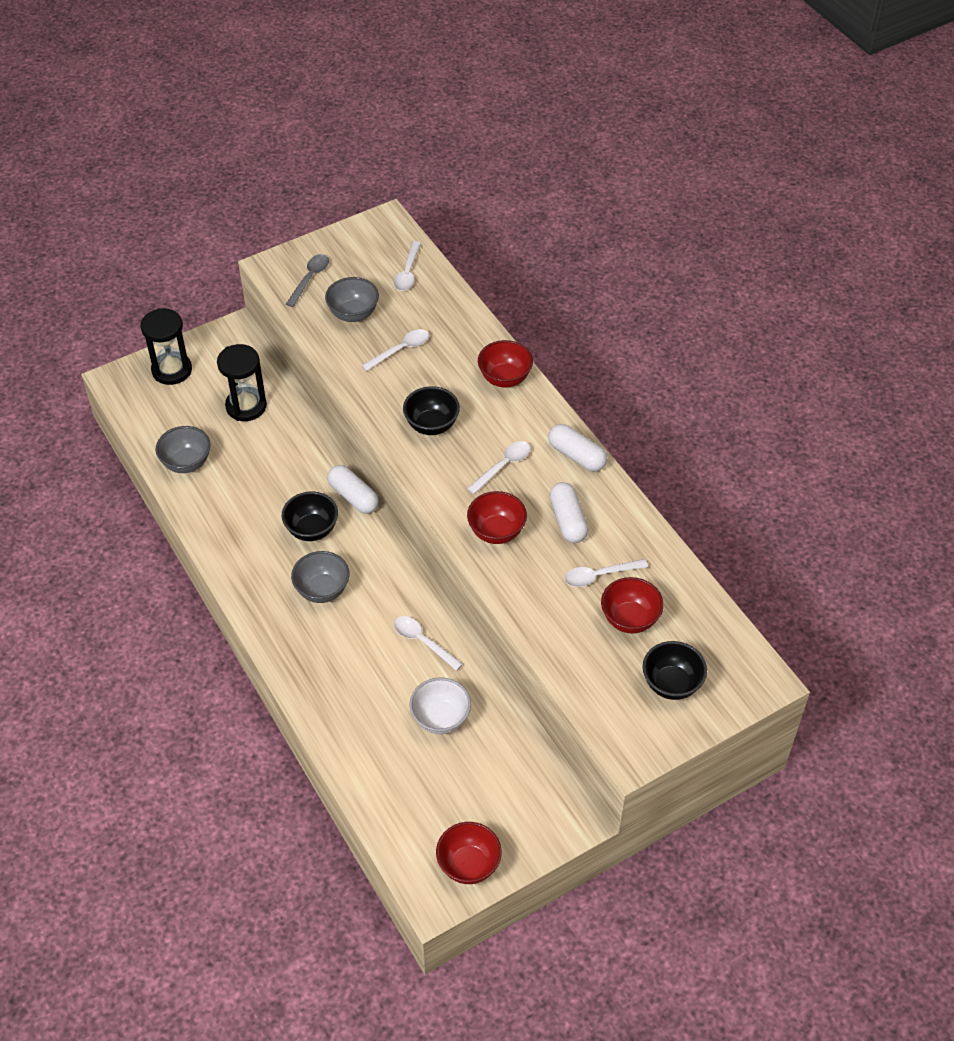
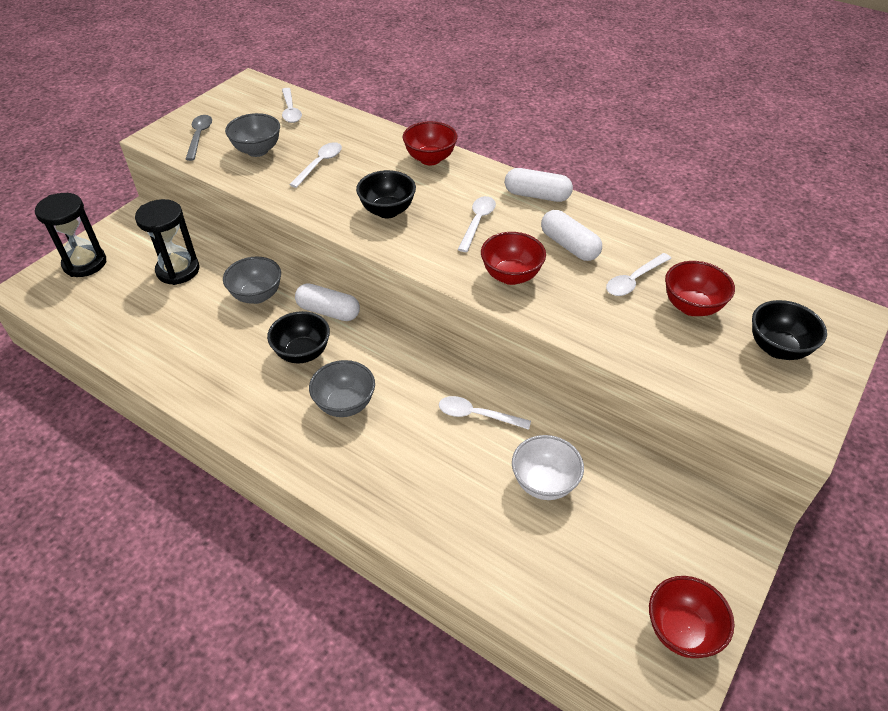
camera: 25 degrees left, 5 degrees down
(186, 463) = (137, 337): grey bowl -> grey bowl (257, 296)

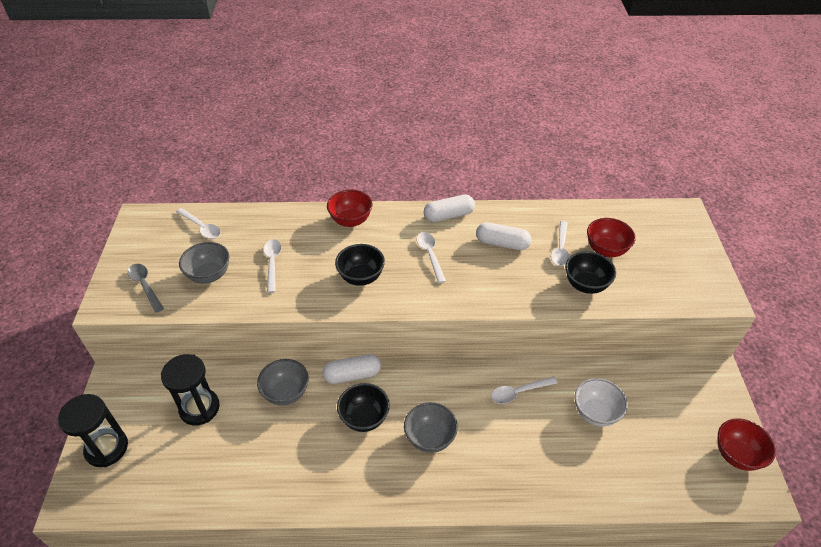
camera: 35 degrees left, 0 degrees up
(511, 276) = (488, 284): red bowl -> none
(777, 348) = (670, 253): black bowl -> black bowl (585, 285)

